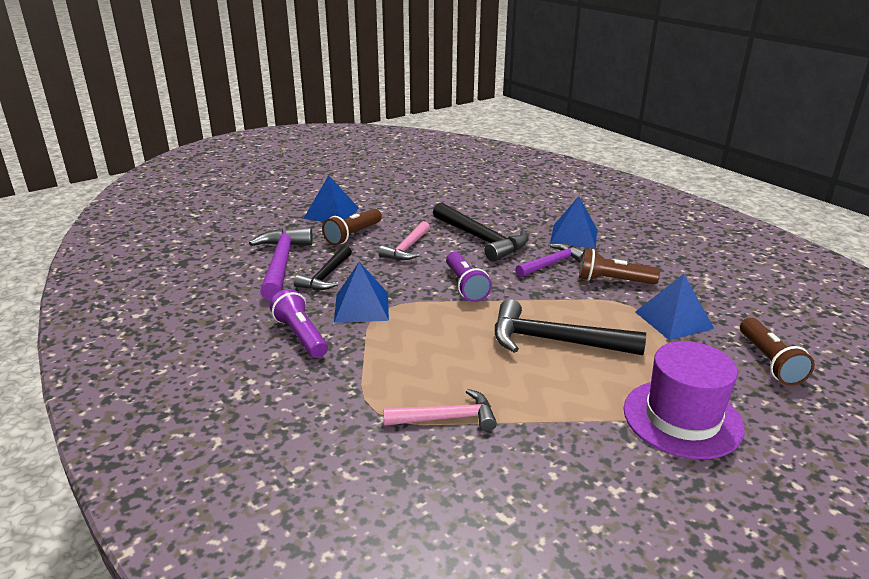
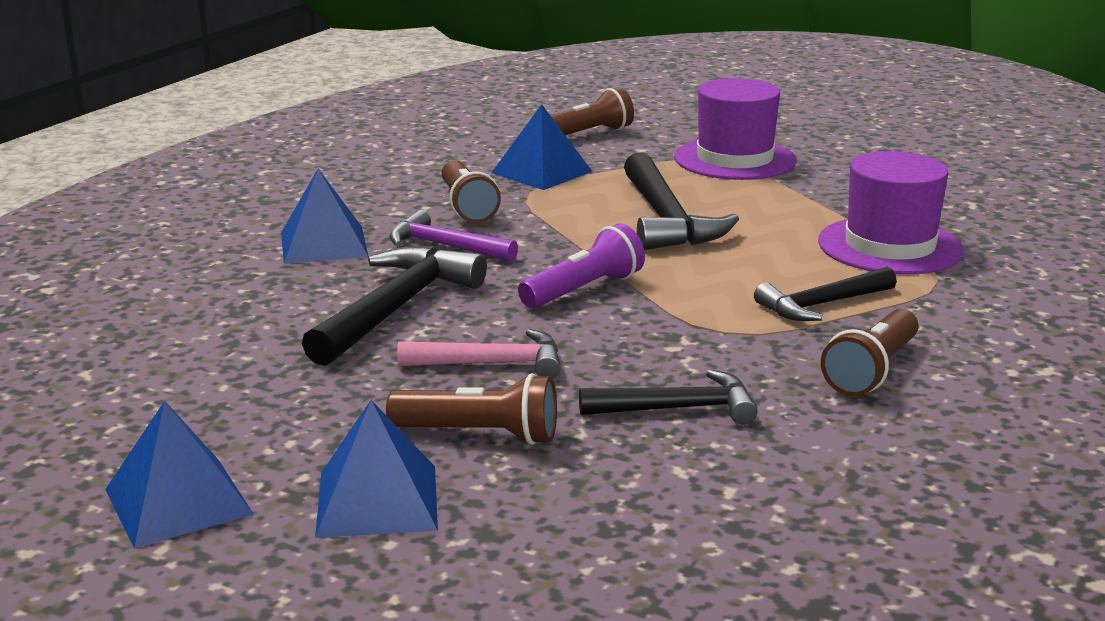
camera: 115 degrees left, 5 degrees down
(281, 264) = (684, 472): purple hammer -> none
(301, 335) = (871, 371): purple flashlight -> brown flashlight
(361, 307) = (737, 349): blue pyramid -> blue pyramid (178, 501)
(384, 351) = (822, 305): none -> black hammer
(447, 418) = (890, 246): pink hammer -> purple hat

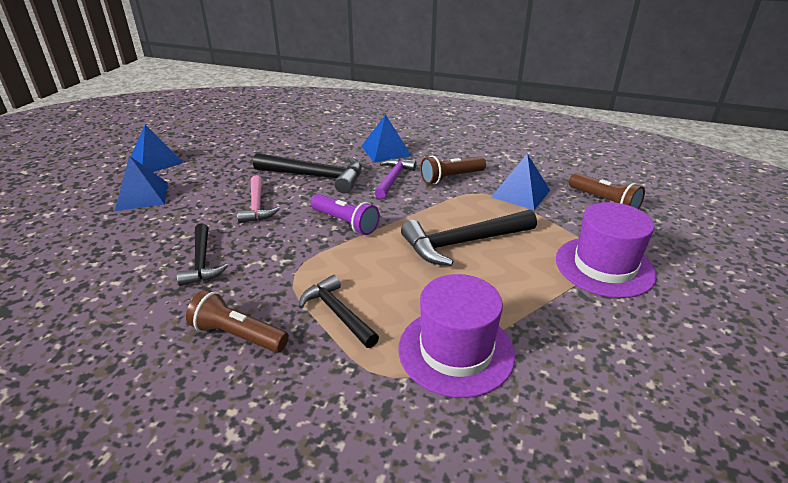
camera: 80 degrees right, 10 degrees up
(480, 435) = (188, 211): brown flashlight -> none

